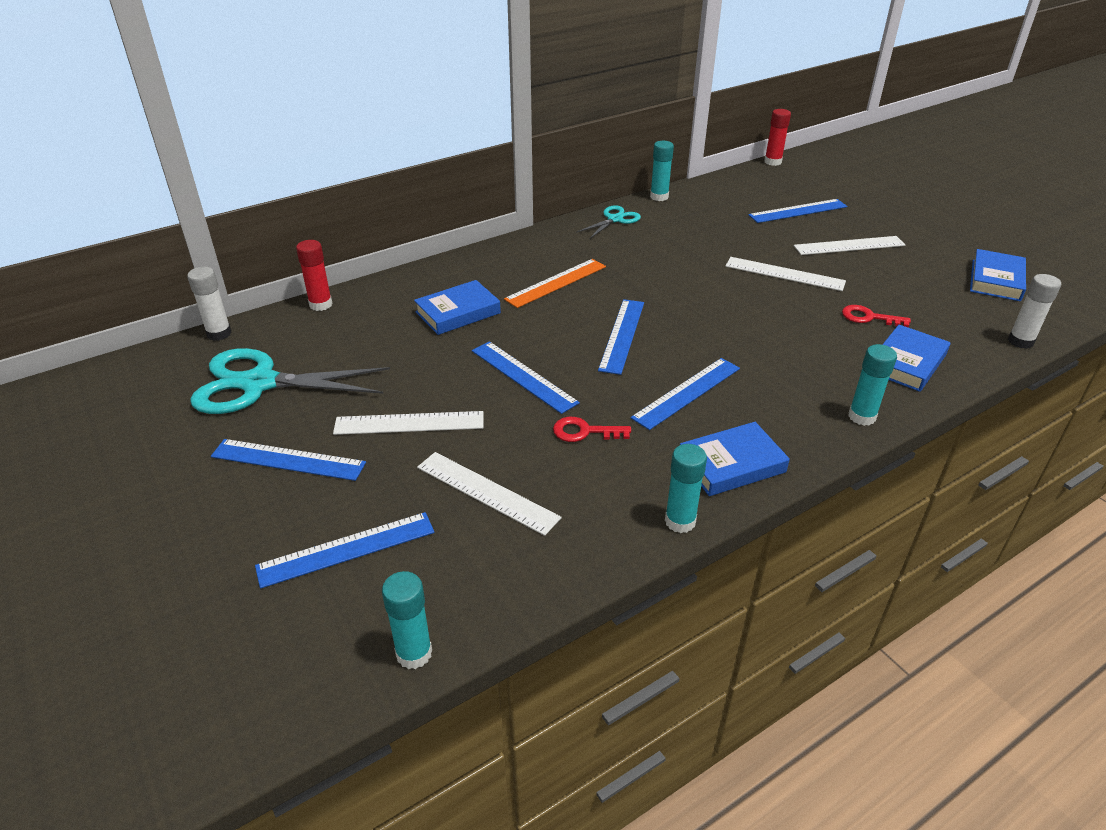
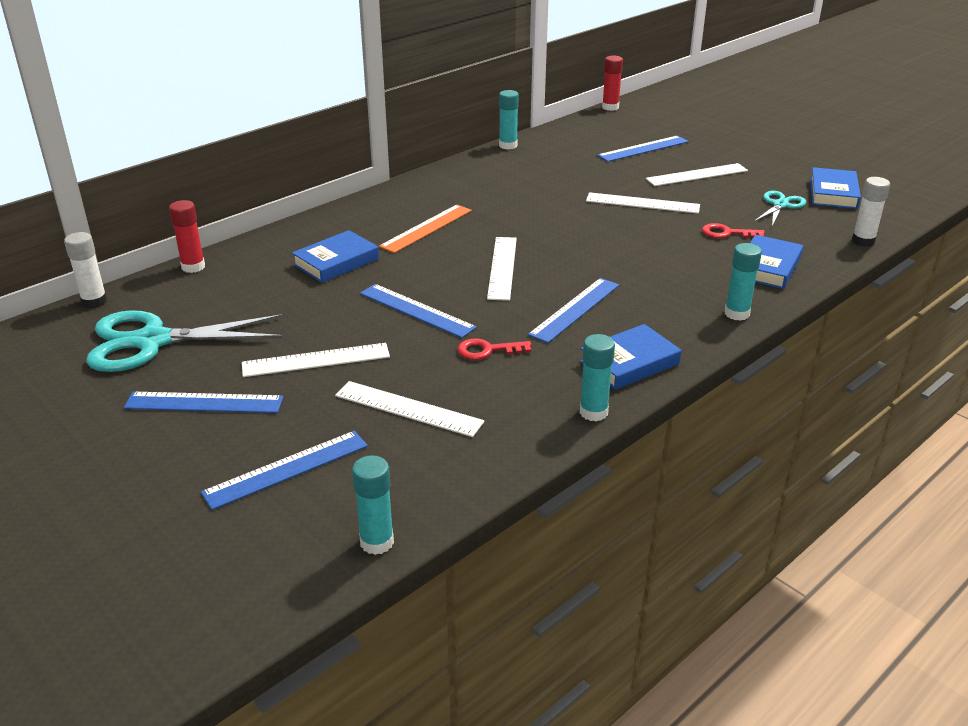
camera: 10 degrees left, 5 degrees down
(615, 219) = (469, 168): turquoise scissors -> turquoise scissors (780, 205)
(622, 335) = (502, 267): blue ruler -> white ruler

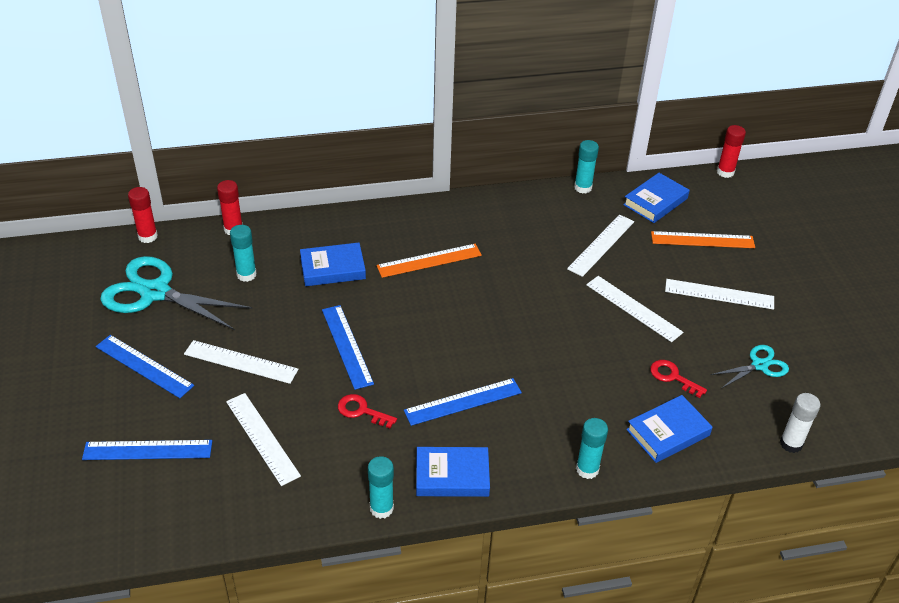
camera: 30 degrees right, 10 degrees up
(94, 302) = (148, 236): white glue stick -> red glue stick
(377, 542) = (151, 539): turquoise glue stick -> turquoise glue stick (246, 274)
(502, 267) = (448, 330): white ruler -> white ruler (601, 245)
(643, 148) = (702, 240): blue ruler -> orange ruler
(833, 193) = (828, 373): blue book -> blue book (655, 202)

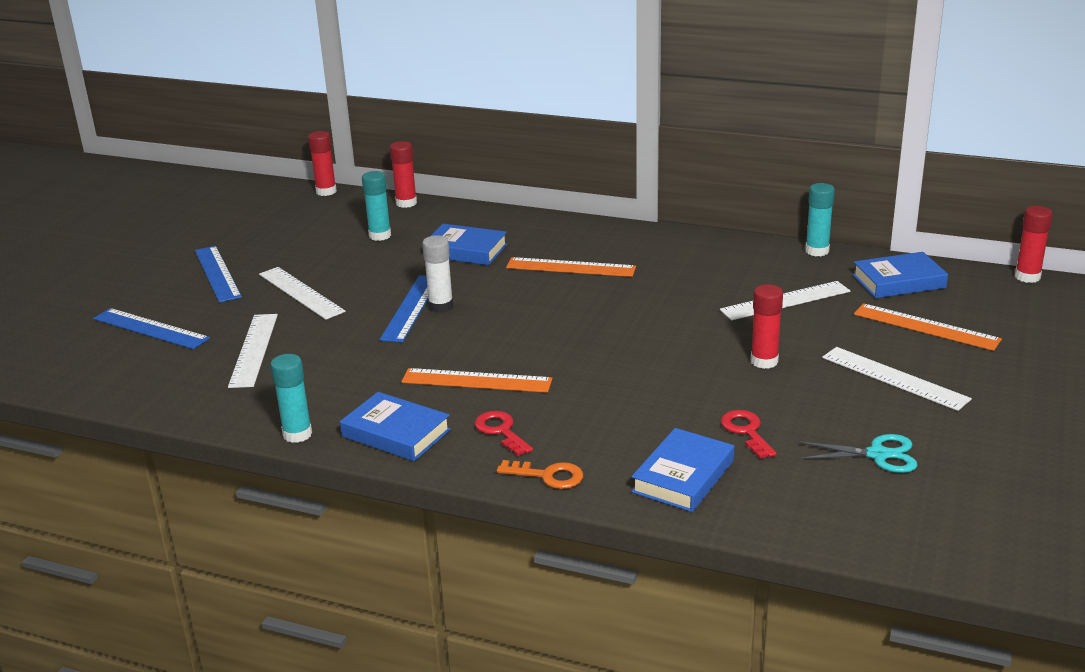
camera: 35 degrees right, 15 degrees down
(155, 293) = (286, 229): turquoise scissors -> none
(361, 411) = (367, 358): red key -> red key (501, 431)
(463, 401) = (476, 380): blue ruler -> orange ruler
(587, 469) = (548, 476): turquoise glue stick -> orange key
(633, 308) = (764, 361): white ruler -> red glue stick
(668, 432) = (683, 476): blue book -> blue book turned 60 degrees counterclockwise
(791, 444) = (839, 538): white glue stick -> white glue stick (441, 306)

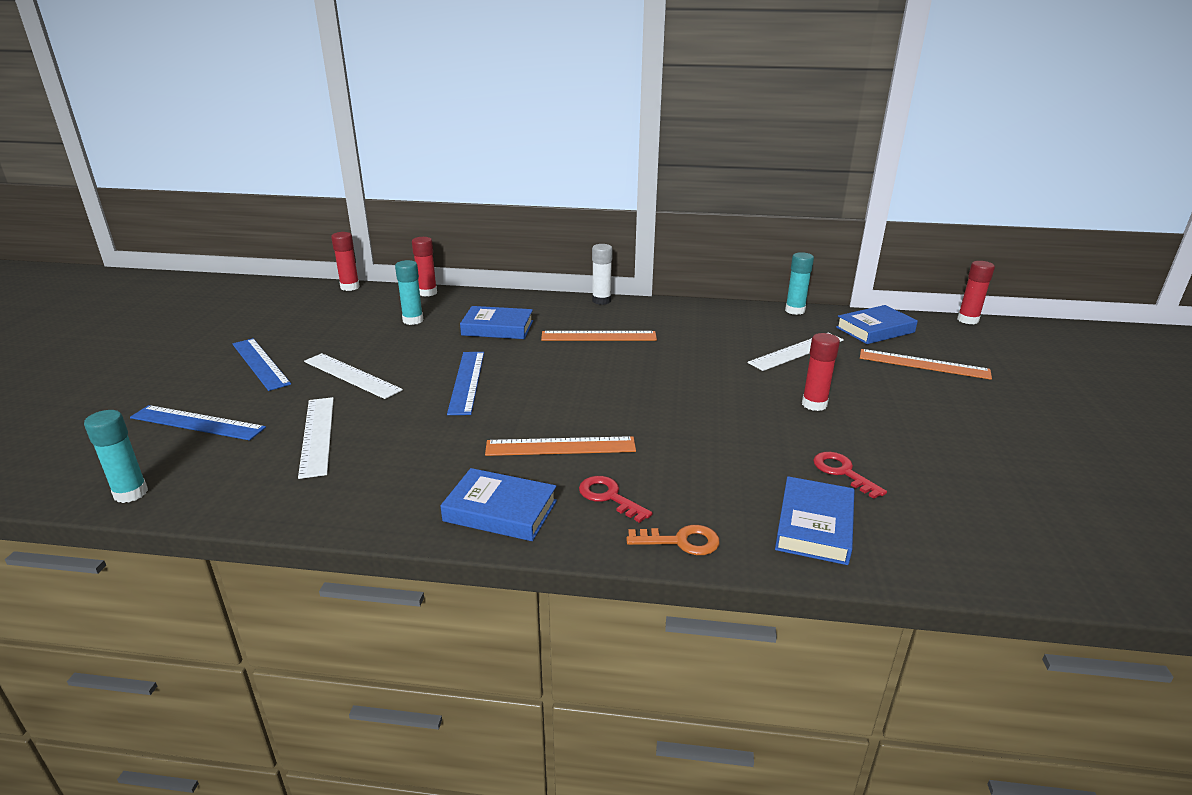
camera: 15 degrees left, 0 degrees up
(297, 434) = (391, 524): turquoise glue stick -> turquoise glue stick (131, 493)
(441, 306) = (495, 378): white glue stick -> white glue stick (601, 301)
(877, 455) = (973, 483): turquoise scissors -> none
(894, 378) = (932, 410): white ruler -> none

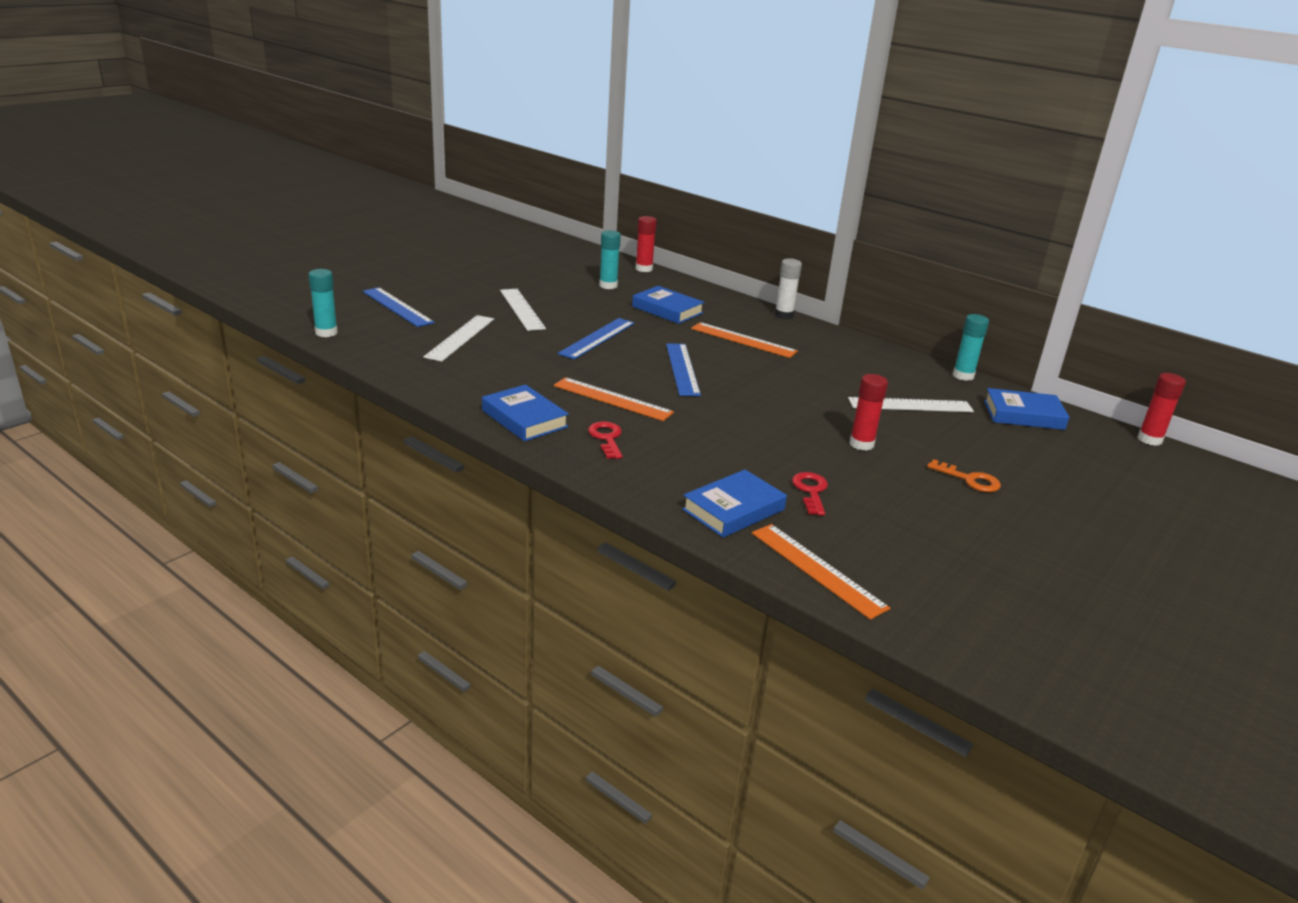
camera: 30 degrees right, 0 degrees up
(260, 363) = (471, 283): blue ruler -> blue ruler (682, 369)
(350, 287) = (588, 249): red glue stick -> none
(681, 541) = (622, 479): orange key -> orange key (969, 480)
(923, 364) = (1027, 454): orange ruler -> orange ruler (817, 569)

